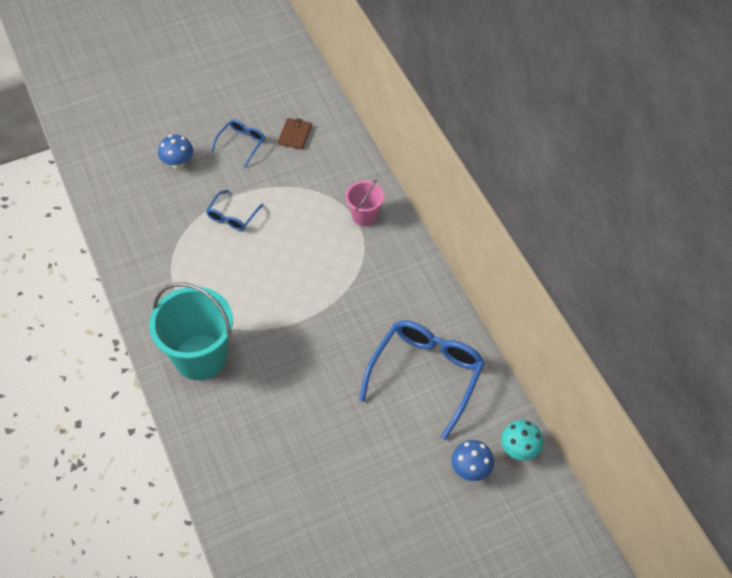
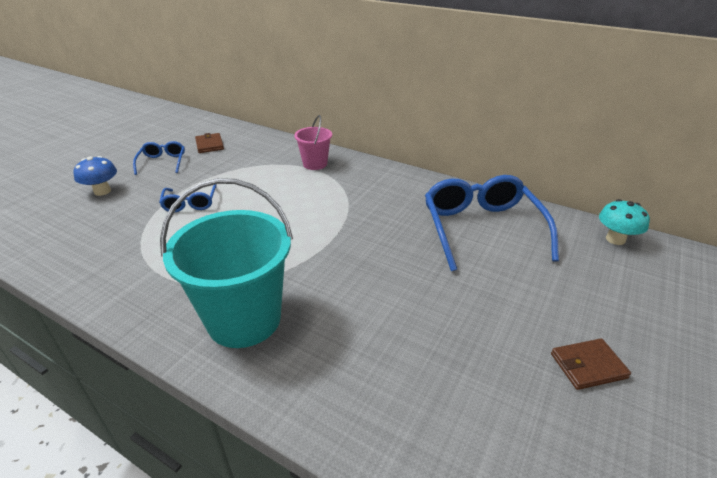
camera: 35 degrees left, 20 degrees down
(368, 517) = (588, 366): none -> brown wallet
(470, 469) = (606, 271): blue mushroom -> none

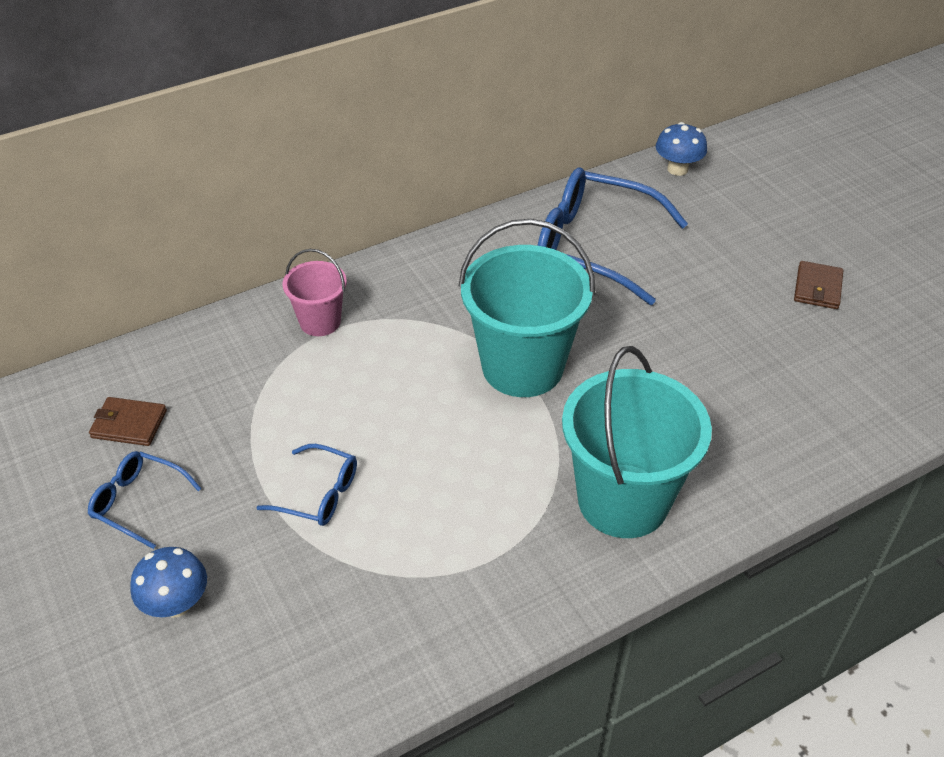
camera: 60 degrees left, 10 degrees up
(338, 236) = (522, 367): none -> turquoise bucket
(615, 239) = (677, 169): turquoise mushroom -> blue mushroom

